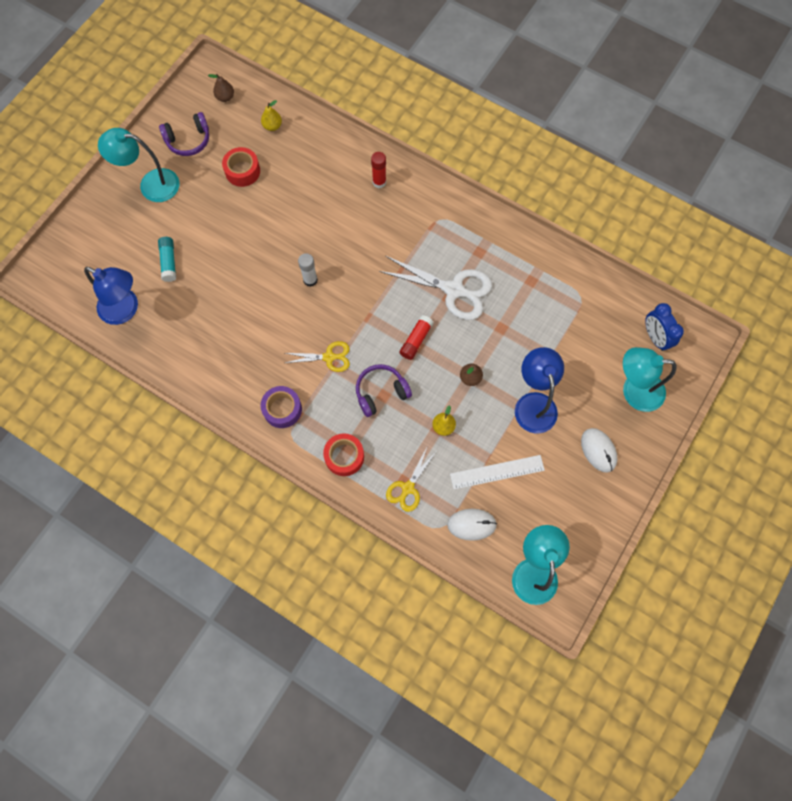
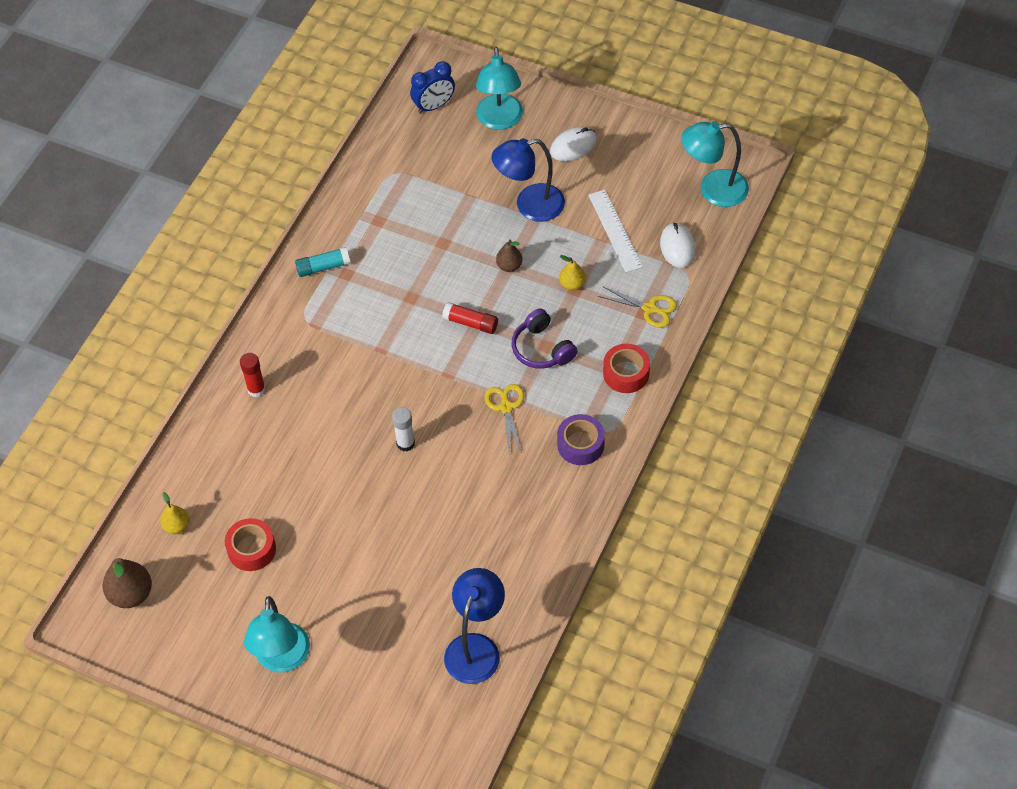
camera: 95 degrees left, 15 degrees down
(169, 262) = (399, 610): turquoise glue stick -> turquoise glue stick (323, 267)
(188, 140) = (206, 626): purple headphones -> none
(225, 97) = (131, 594): brown pear -> brown pear, size x1.65
(453, 290) = (400, 294): white scissors -> none

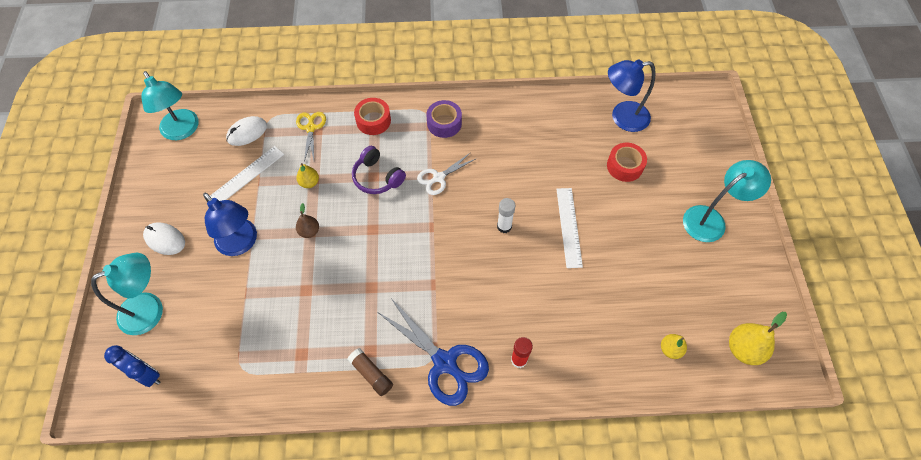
camera: 120 degrees left, 5 degrees up
(131, 594) = (743, 349): brown pear -> yellow pear
(251, 549) = (651, 284): red tape -> red tape (624, 166)
(295, 328) = (444, 362): none -> blue scissors
(323, 267) = (371, 374): turquoise glue stick -> brown glue stick
(365, 506) = (569, 227): none -> white ruler
(471, 323) = (376, 233): red glue stick -> none
(506, 407) = (438, 178): yellow scissors -> white scissors
(542, 349) = (377, 177): purple headphones -> purple headphones turned 105 degrees clockwise

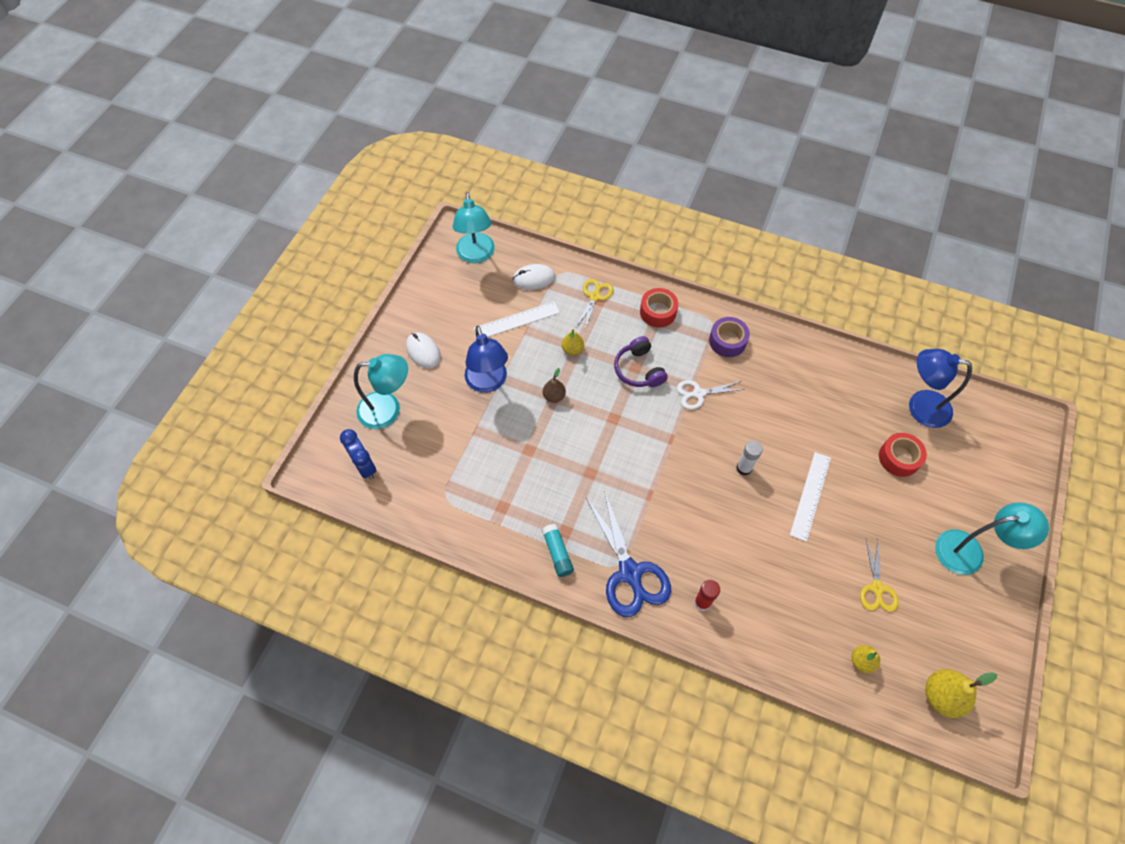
camera: 25 degrees right, 0 degrees up
(371, 374) = (557, 553): brown glue stick -> turquoise glue stick
(655, 281) = (877, 588): none -> yellow scissors

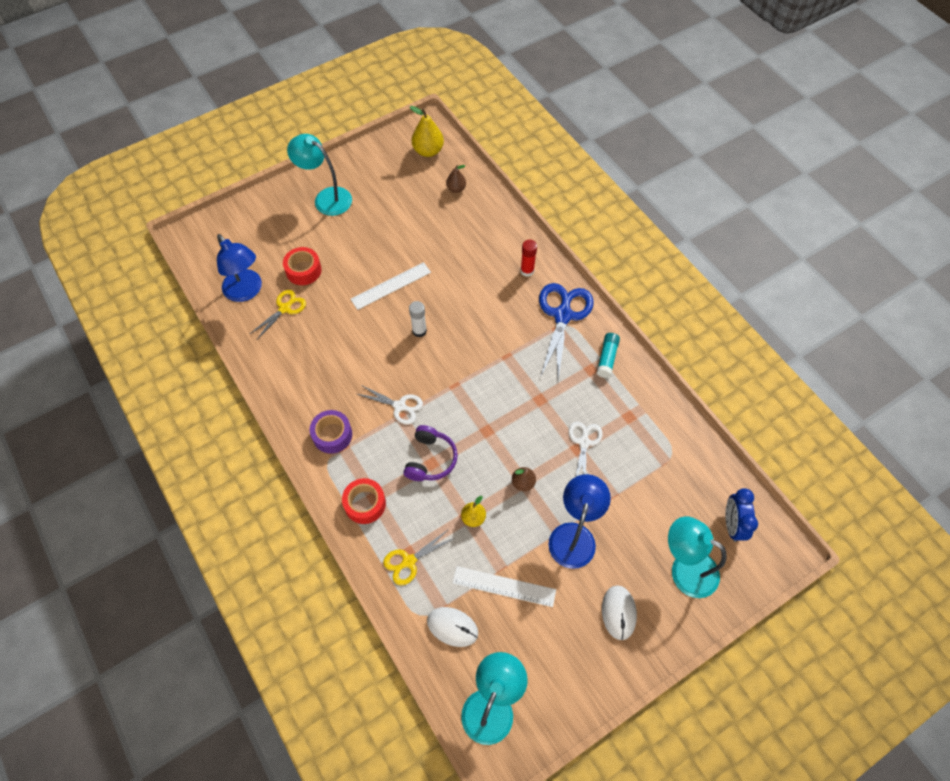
camera: 145 degrees left, 0 degrees up
(527, 458) = (584, 442): none -> white scissors
(861, 661) = (456, 189): yellow pear -> brown pear
(877, 588) = (406, 214): yellow scissors -> yellow scissors (285, 308)

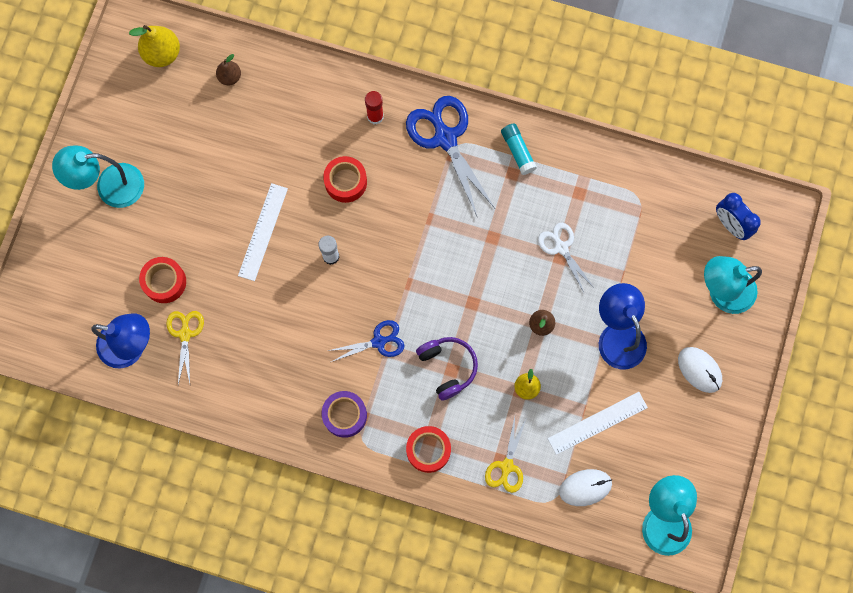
camera: 40 degrees left, 15 degrees up
(399, 406) = (378, 342): white scissors -> blue scissors
(471, 295) = (345, 182): none -> red tape

